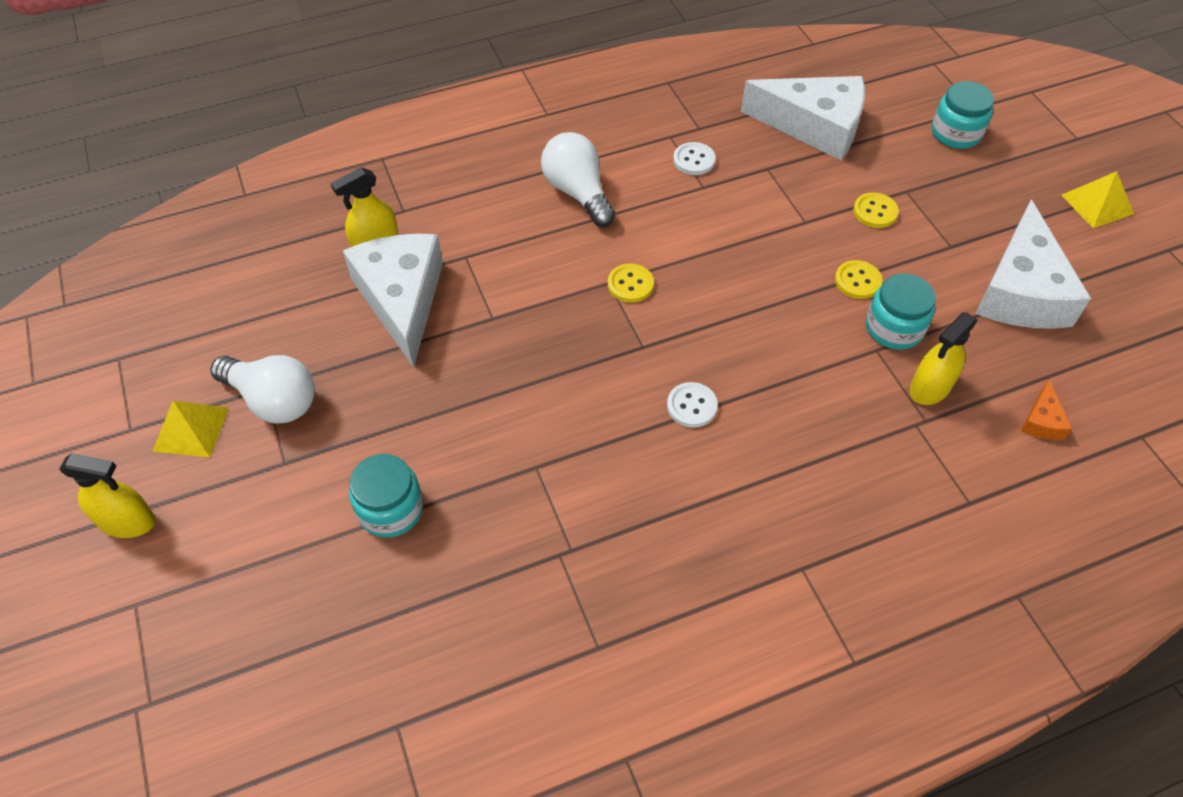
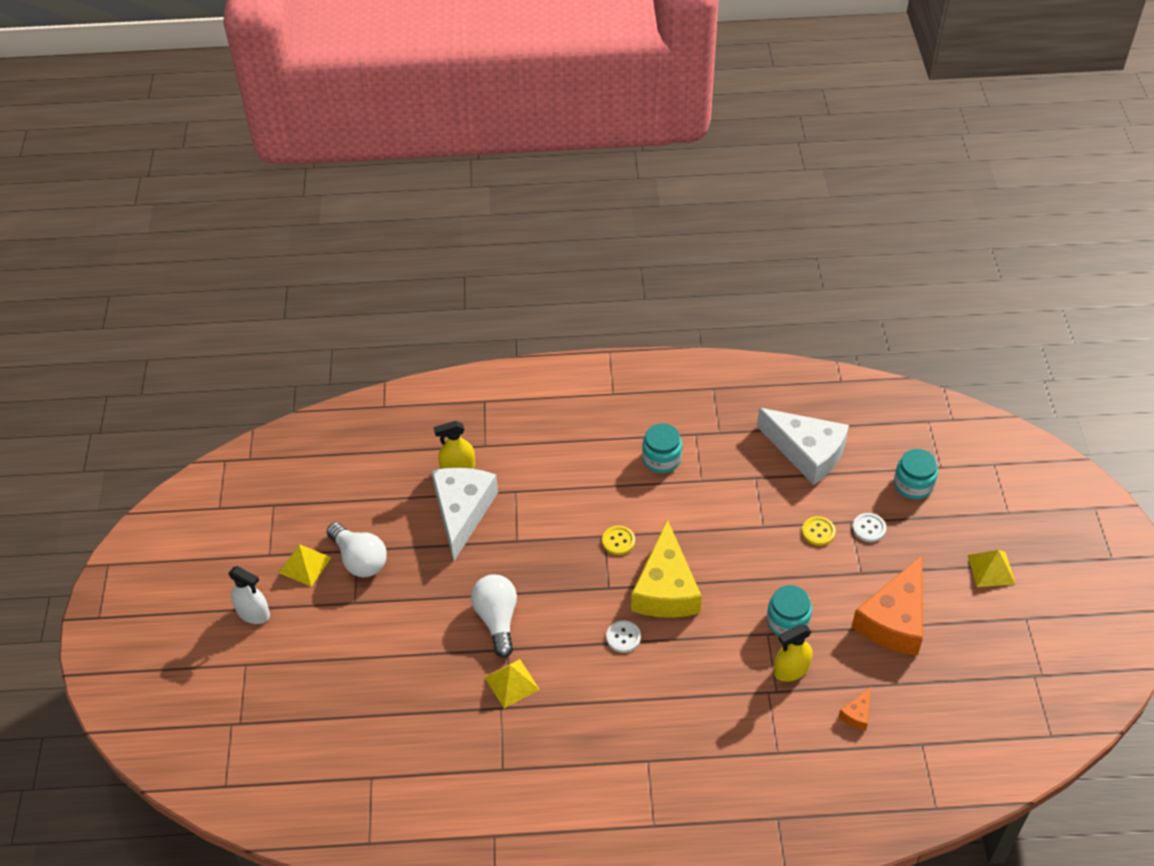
camera: 20 degrees right, 5 degrees down
(127, 521) = (253, 613): yellow spray bottle -> white spray bottle
(391, 509) = (409, 650): turquoise jar -> turquoise jar (661, 459)
(562, 513) = (512, 683): none -> yellow pyramid
(578, 193) = (610, 462): white light bulb -> white light bulb (497, 620)
(694, 160) = (704, 457): white button -> white button (869, 528)
(719, 327) = (666, 588): none -> yellow cheese
(857, 281) = (779, 581): yellow button -> none
(1021, 291) = (894, 619): white cheese -> orange cheese

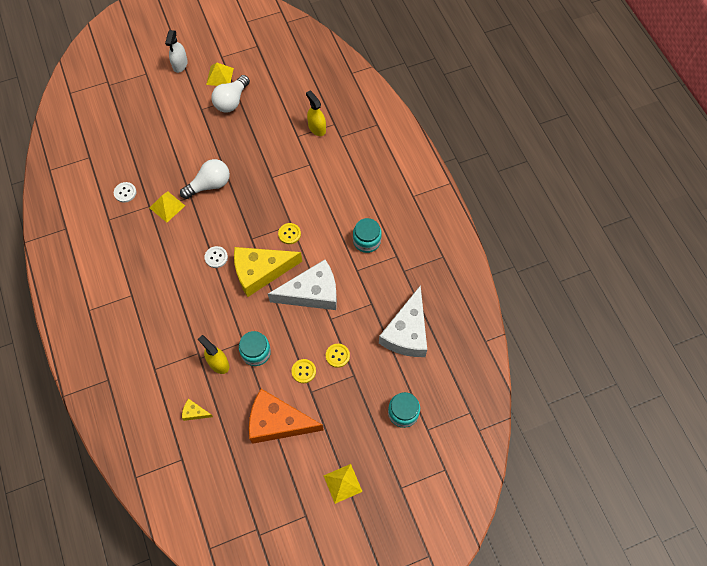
camera: 70 degrees right, 15 degrees up
(462, 511) = (284, 141): white cheese -> white cheese (312, 293)
(830, 574) = (303, 371): none -> yellow button
(857, 714) = (195, 412): orange cheese -> yellow cheese
(869, 528) = (352, 389): white button -> white button (125, 193)

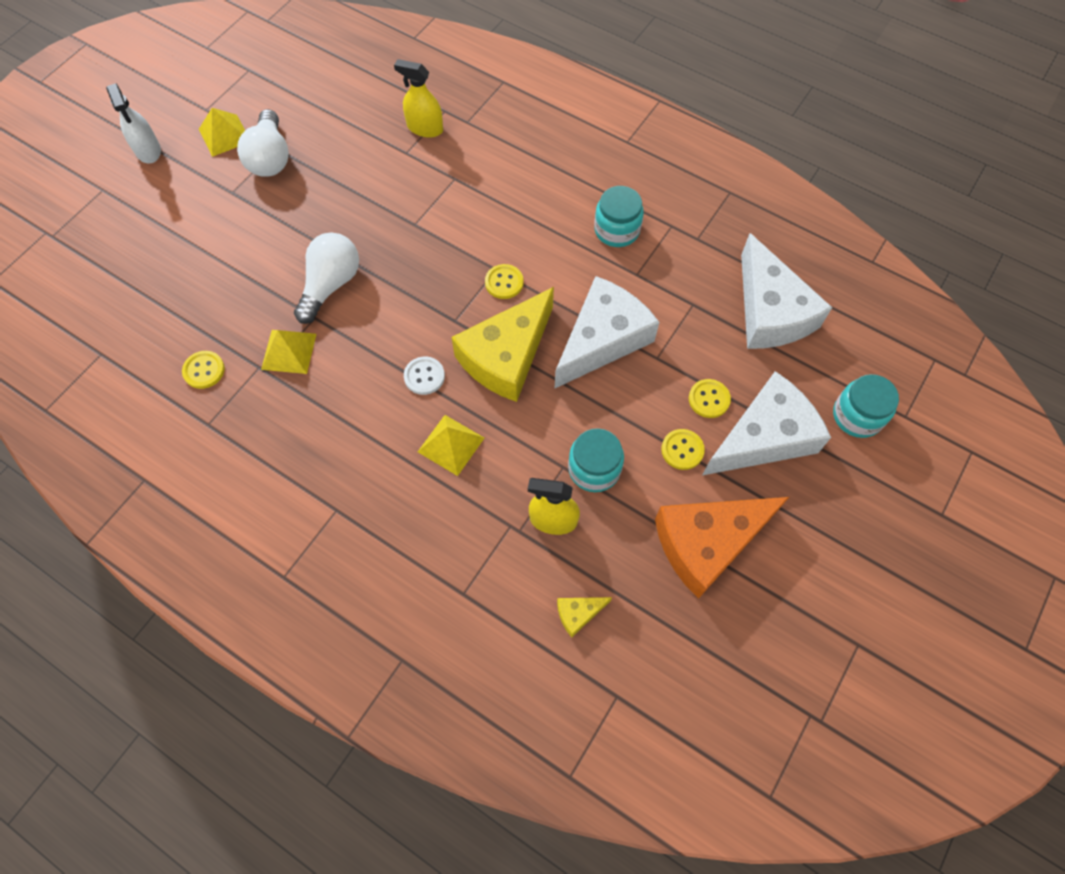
camera: 35 degrees left, 0 degrees up
(125, 193) = (204, 370): white button -> yellow button
(342, 483) = (866, 563): yellow pyramid -> yellow pyramid (451, 445)
(348, 391) = (764, 437): none -> white cheese

